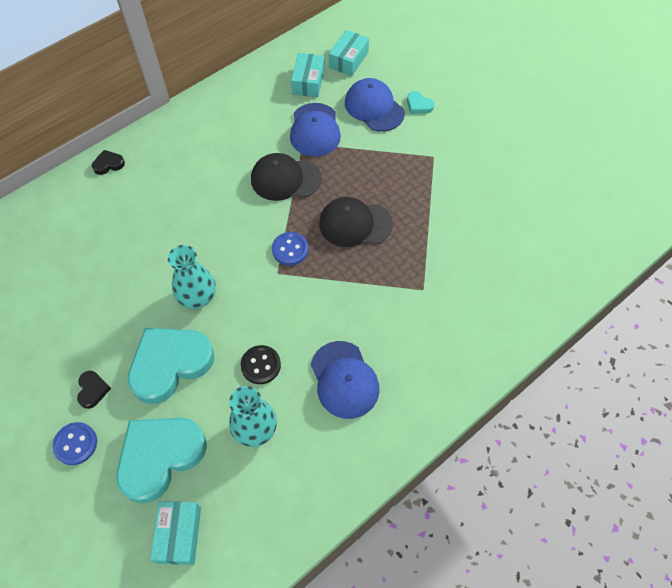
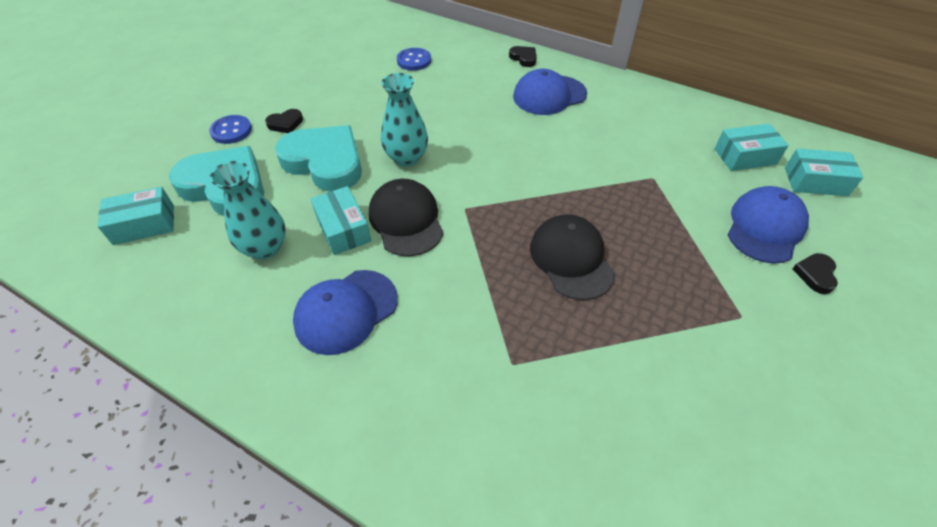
camera: 70 degrees right, 10 degrees down
(261, 365) = (343, 229): black button -> turquoise box
(285, 179) = (592, 178): black cap -> black cap (406, 220)
(290, 249) = (500, 209): blue button -> blue button (414, 61)
(315, 130) = (680, 182): blue cap -> blue cap (549, 95)
(418, 105) = (815, 274): turquoise heart -> black heart

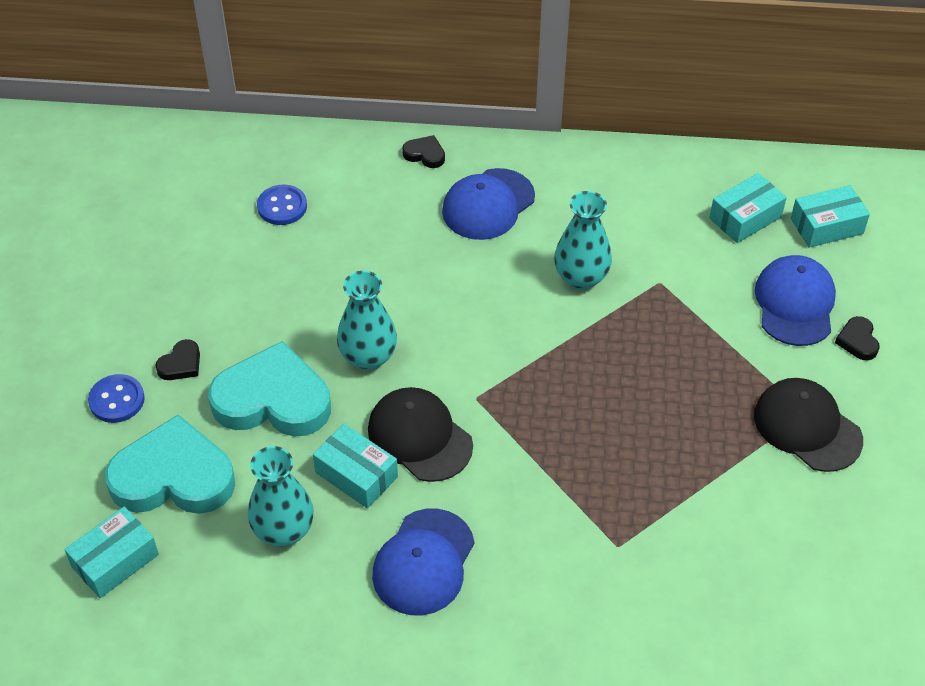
camera: 25 degrees left, 0 degrees up
(571, 259) = (620, 414): black cap -> black cap (807, 427)
(591, 156) = (581, 278): none -> turquoise vase

